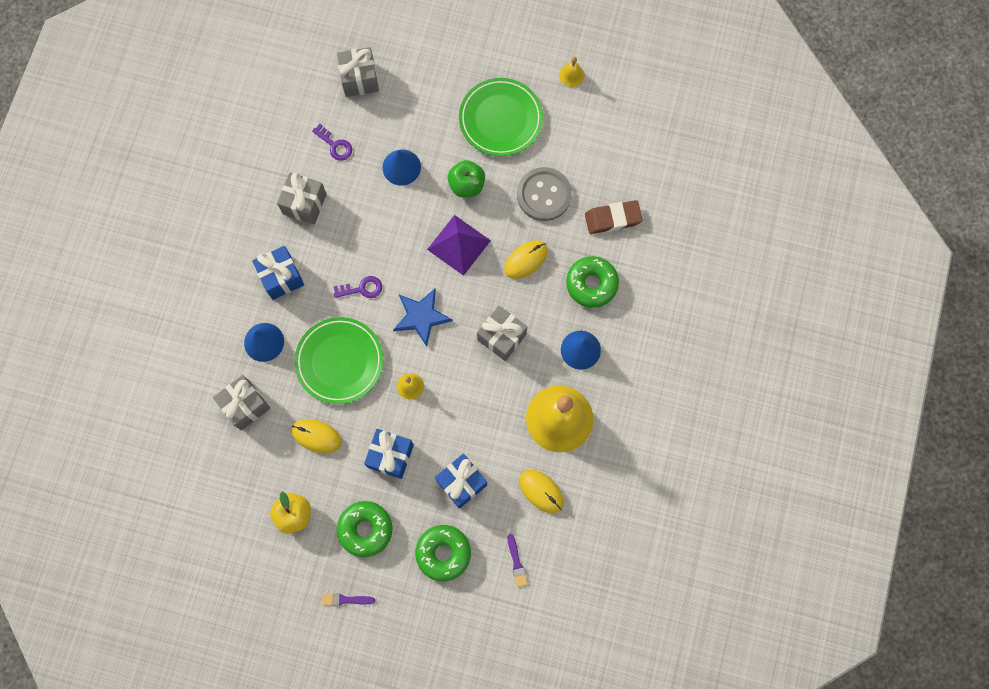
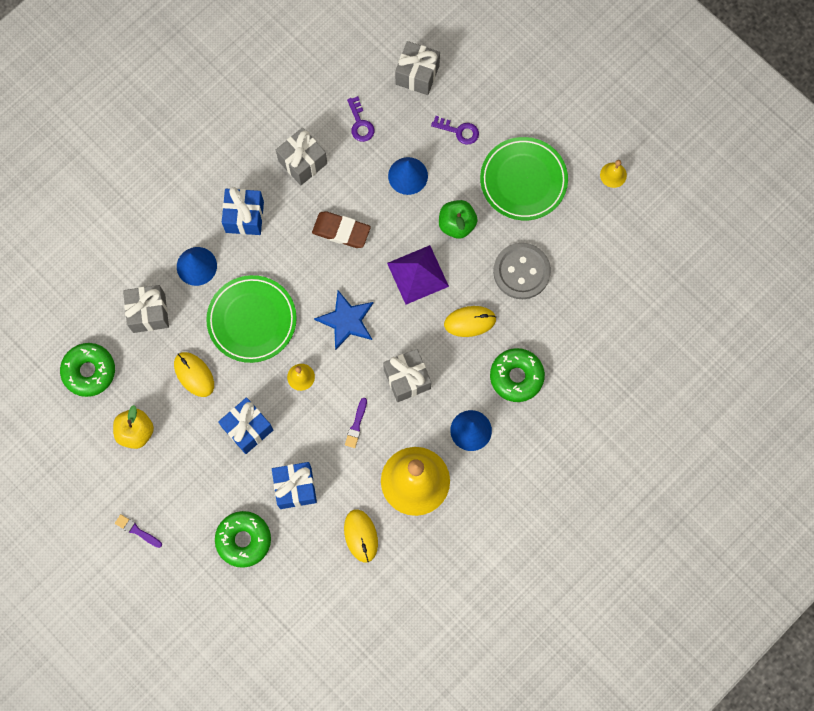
camera: 30 degrees right, 0 degrees up
(362, 288) = (309, 266): purple key -> purple key (459, 131)
(365, 529) = (189, 480): green donut -> green donut (89, 371)
(516, 562) = (302, 585): purple brush -> purple brush (356, 425)
(612, 219) = (571, 328): brown eraser -> brown eraser (341, 231)

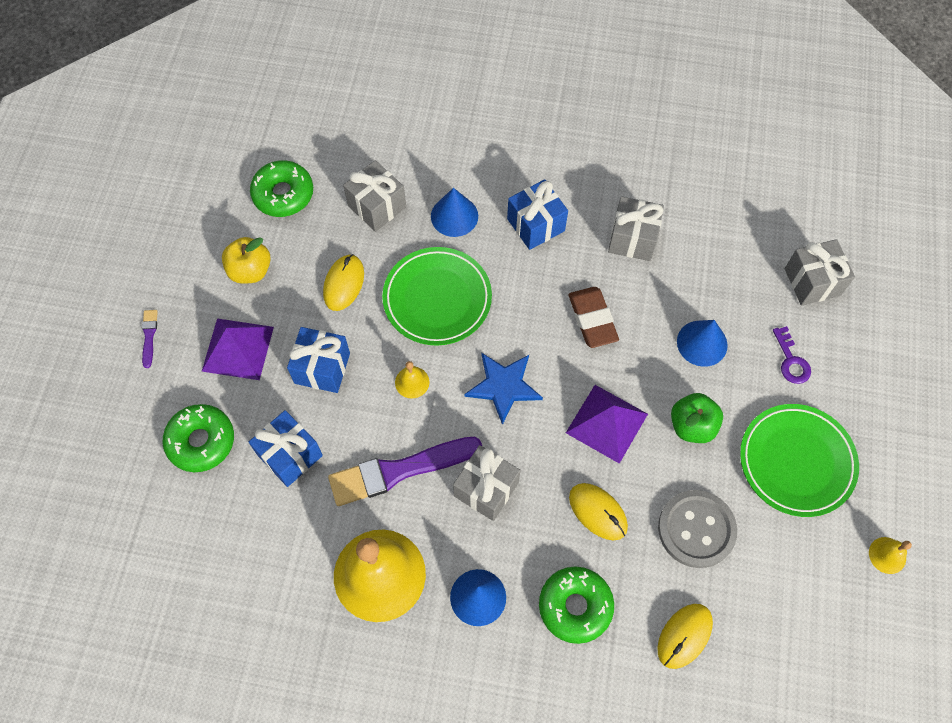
camera: 55 degrees right, 10 degrees down
(191, 476) = (237, 348): none -> purple pyramid
(356, 425) = (399, 471): purple brush -> purple brush, size x2.34
(360, 124) = (716, 264): purple key -> none
(361, 536) = (280, 558): yellow mouse -> yellow mouse (684, 636)

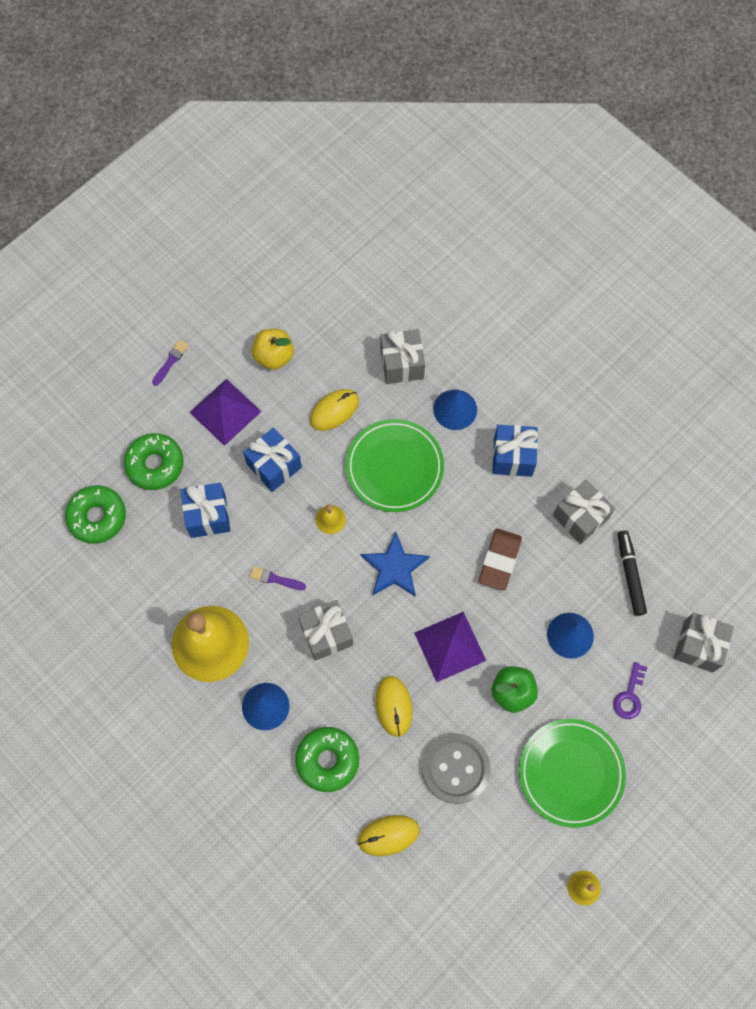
camera: 35 degrees right, 5 degrees up
(283, 194) = (339, 310): green donut -> green donut (97, 517)
(399, 471) = (275, 579): purple brush -> purple brush, size x0.43
(710, 259) = (630, 574): none -> black marker

